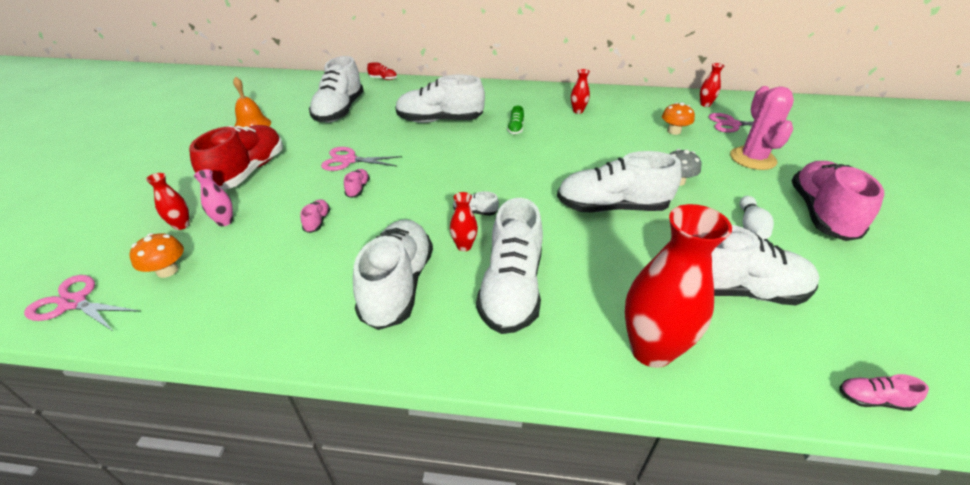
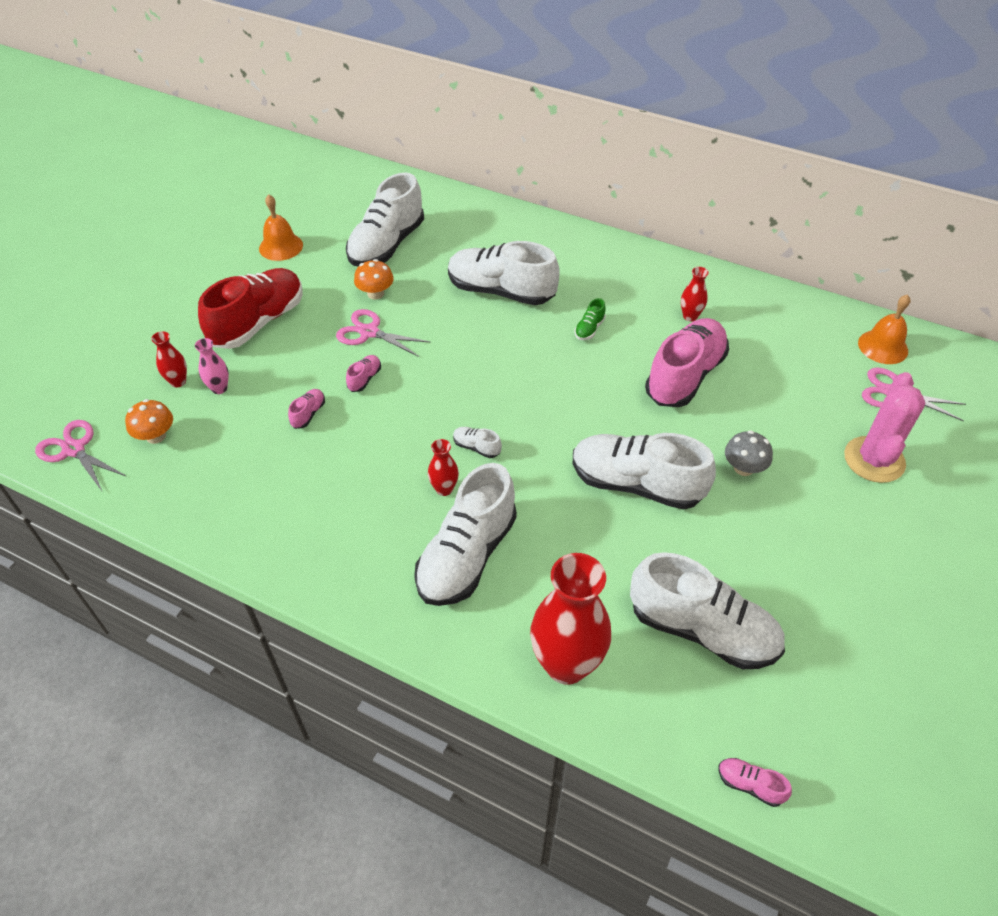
camera: 20 degrees right, 10 degrees up
(383, 79) = (462, 195): red shoe -> none
(398, 285) = (358, 517): white shoe -> none
(674, 131) = (799, 385): orange mushroom -> orange mushroom (375, 293)
(705, 104) = (883, 347): red vase -> orange bell
(750, 226) = (786, 558): white bowling pin -> none
(821, 214) = (892, 567): pink shoe -> pink shoe (684, 376)

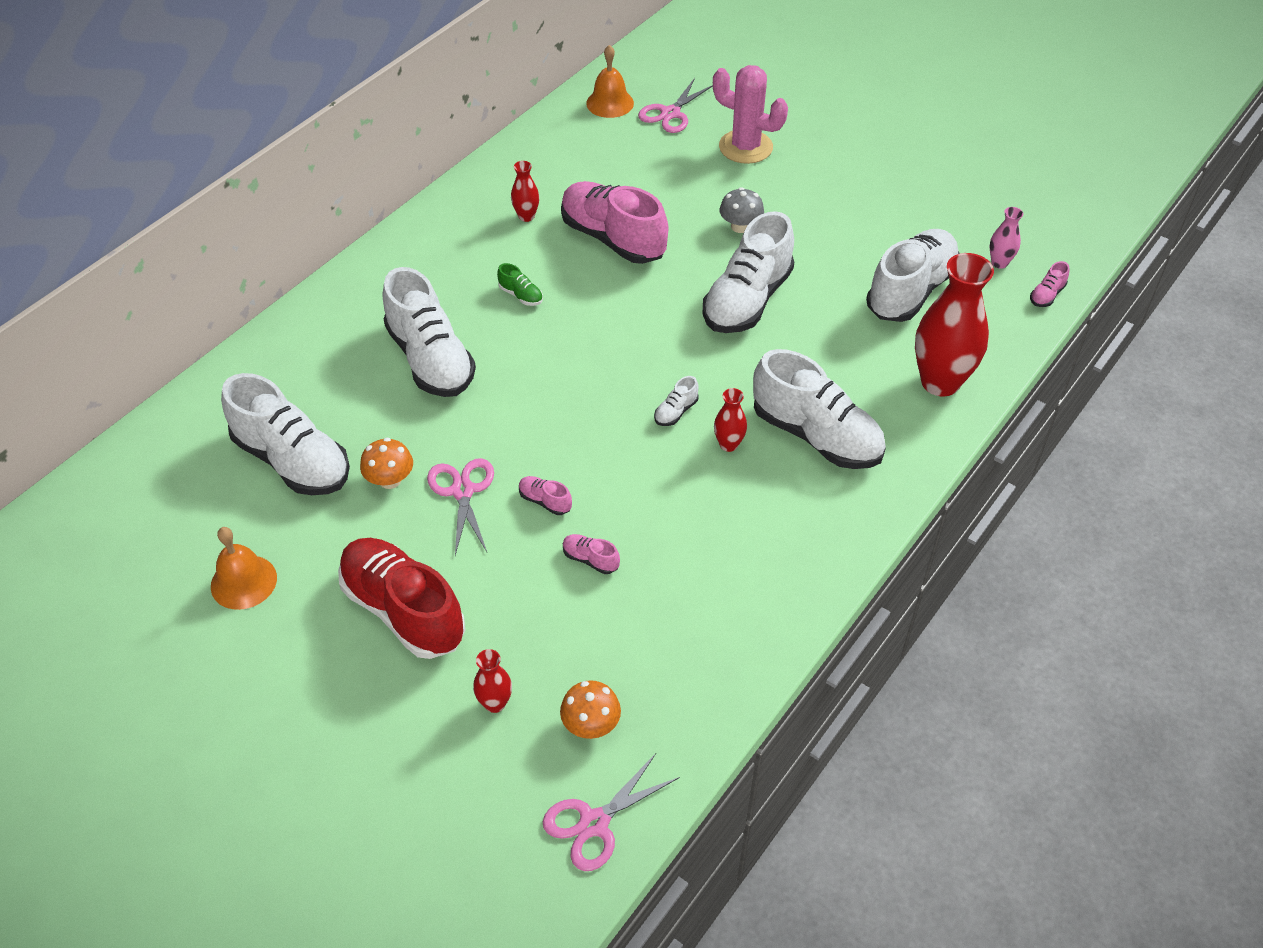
camera: 80 degrees left, 0 degrees up
(219, 388) = (521, 654): pink vase -> pink vase (999, 263)
(369, 332) = (463, 491): pink scissors -> pink scissors turned 135 degrees clockwise
(501, 291) = (430, 359): white shoe -> white shoe turned 60 degrees counterclockwise

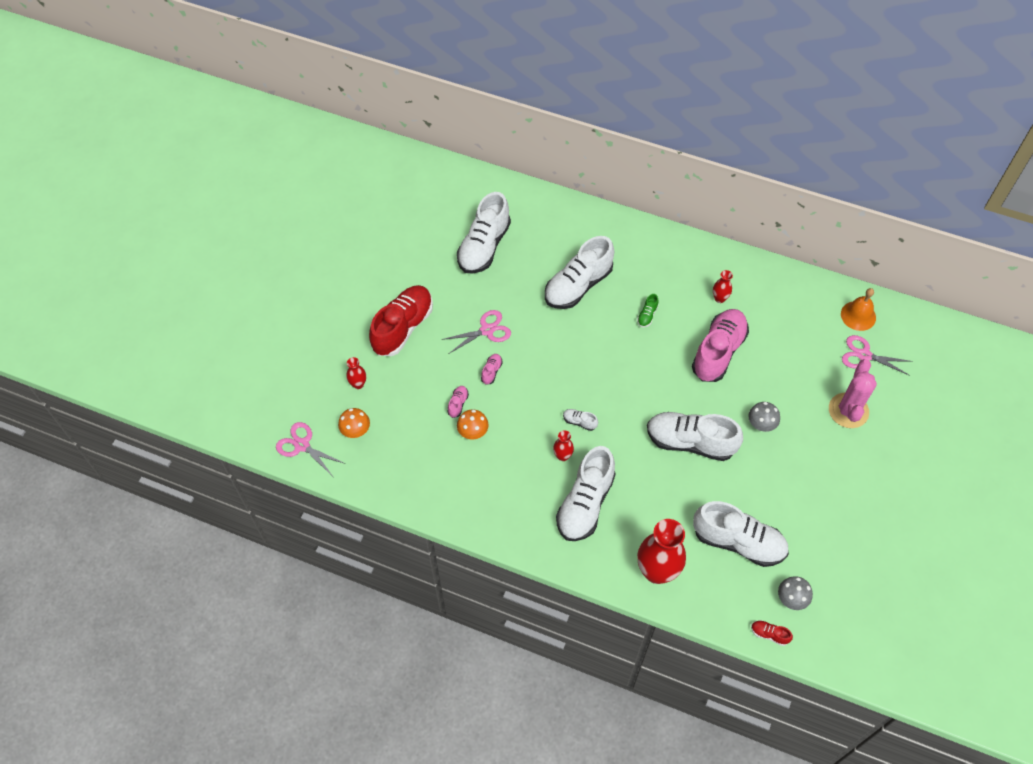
camera: 75 degrees right, 10 degrees up
(243, 582) = (402, 254): orange bell -> none
(390, 480) = (484, 294): orange mushroom -> orange mushroom (473, 431)
(999, 263) = (791, 598): pink vase -> grey mushroom
(1046, 295) = (769, 634): pink shoe -> red shoe

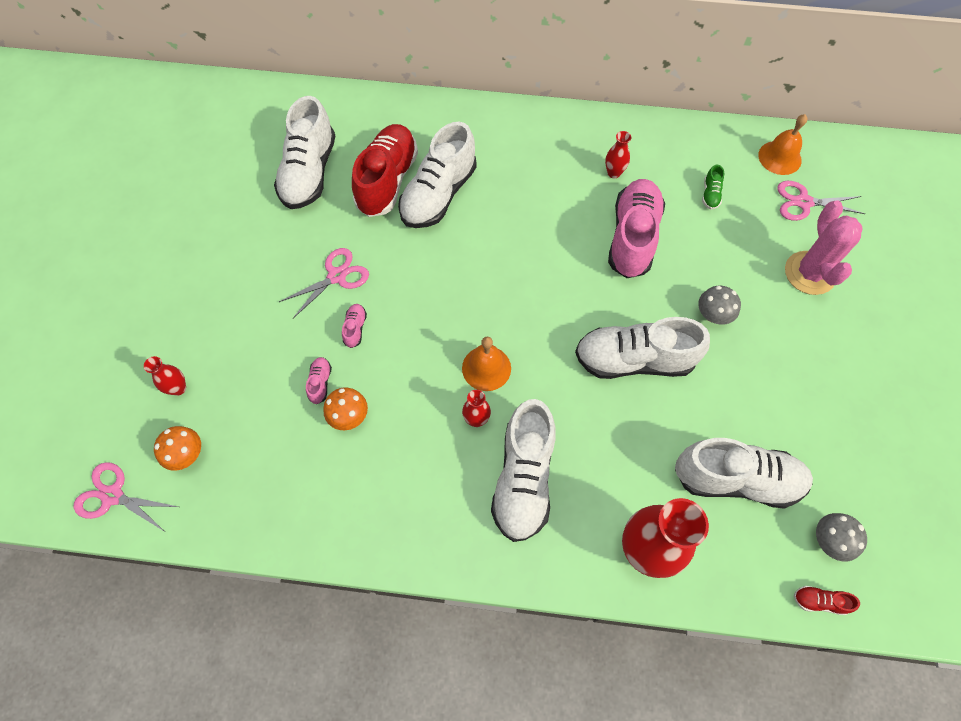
camera: 15 degrees left, 5 degrees up
(403, 327) = (225, 298): red shoe -> red shoe (387, 181)
(579, 422) = (486, 368): white shoe -> orange bell
(647, 315) = (533, 212): green shoe -> green shoe (710, 194)

